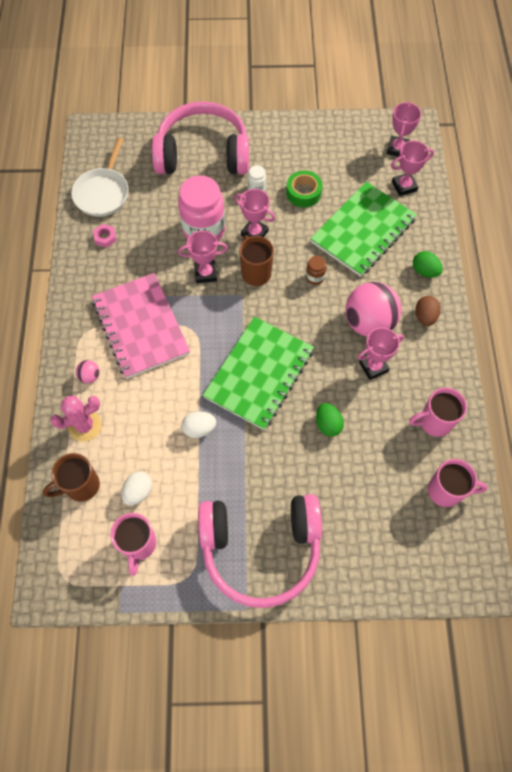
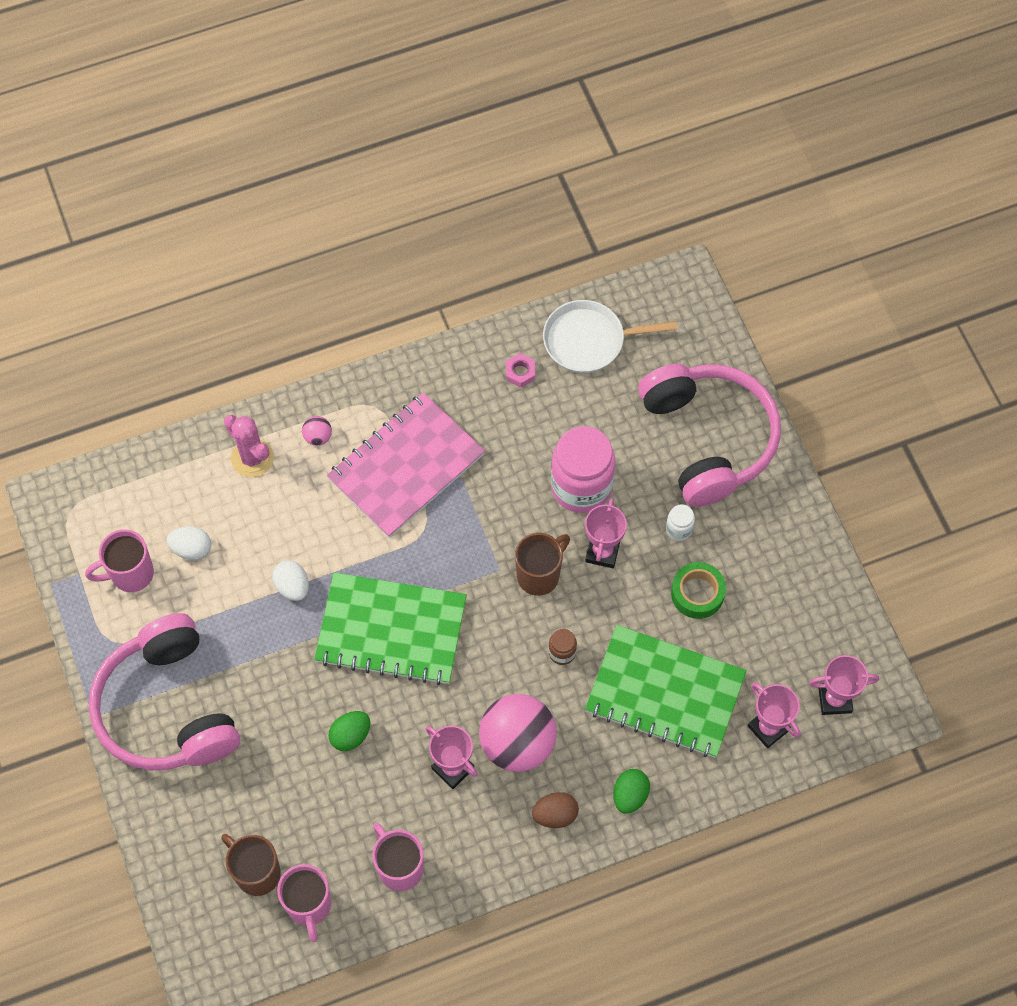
camera: 70 degrees right, 0 degrees up
(81, 486) = (178, 485): brown mug -> brown mug (256, 872)
(205, 273) = (514, 514): pink trophy -> none

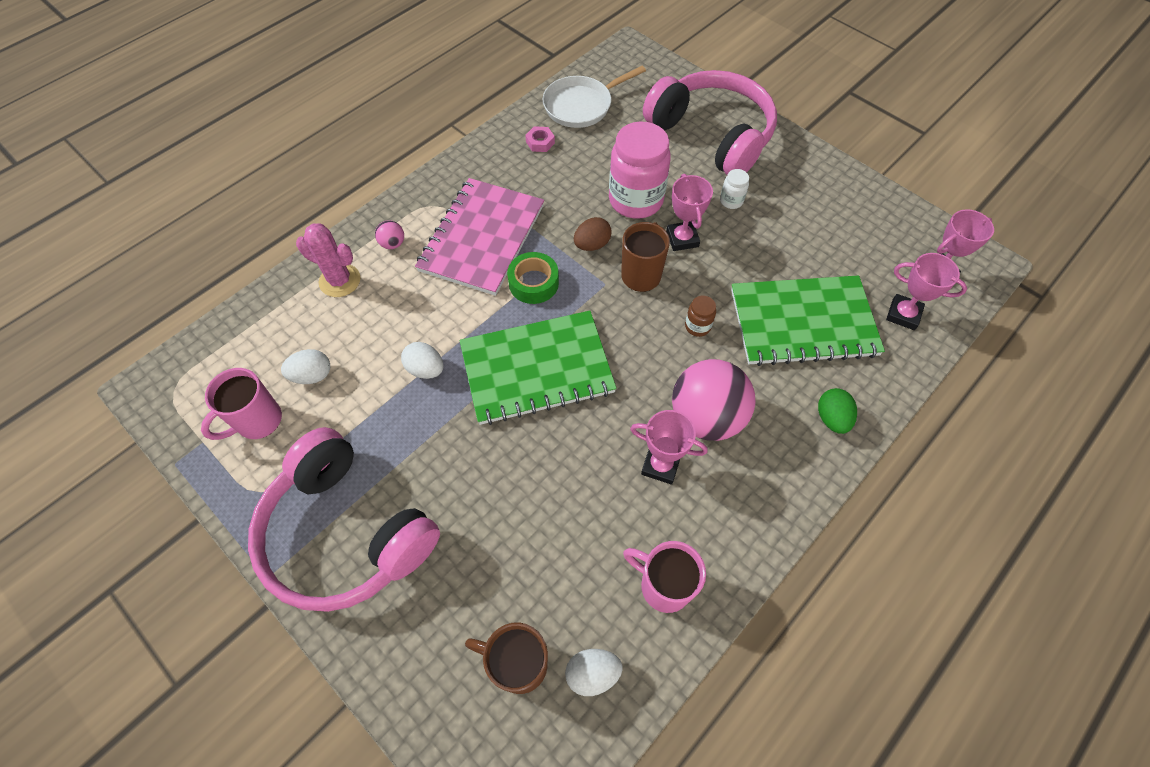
camera: 25 degrees left, 5 degrees down
(309, 905) = (592, 673): pink mug -> white egg
(350, 735) = (547, 478): green egg -> none
(555, 815) = (778, 465): brown egg -> brown egg (592, 245)
(697, 593) = (776, 239): green tape -> green tape (533, 283)

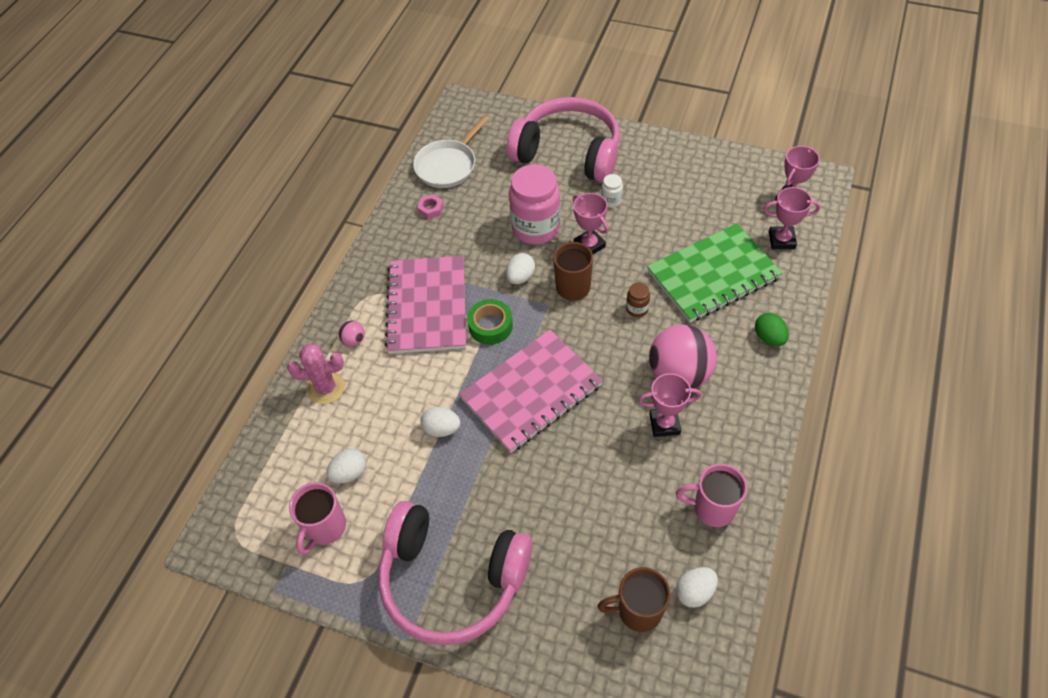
camera: 20 degrees left, 5 degrees down
(537, 369) = (531, 392): green notebook -> pink notebook
(592, 245) = (520, 277): brown egg -> white egg

